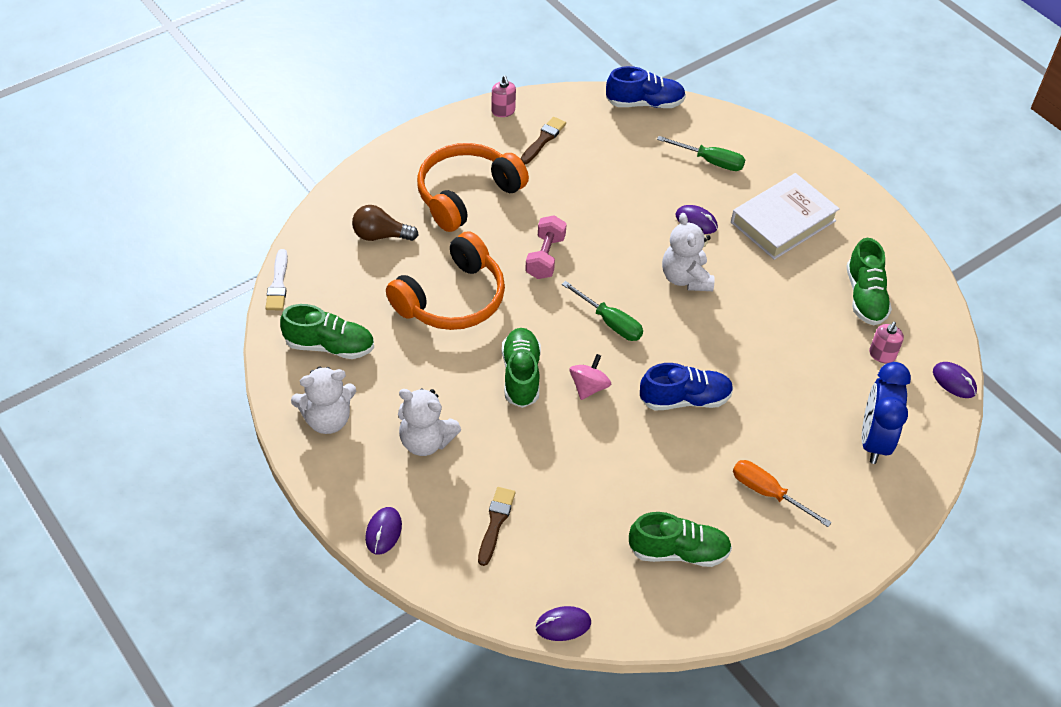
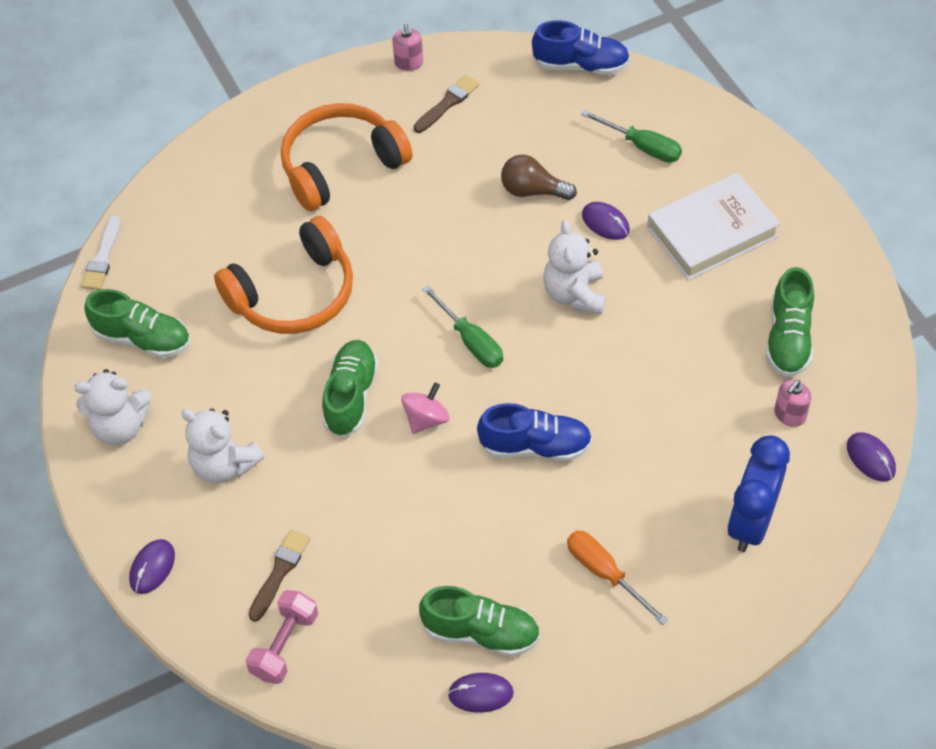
camera: 15 degrees right, 5 degrees up
(380, 235) = (231, 208): brown light bulb -> brown light bulb (533, 191)
(545, 257) = (414, 252): pink dumbbell -> pink dumbbell (285, 645)
(563, 625) = (327, 703): purple mouse -> purple mouse (480, 694)

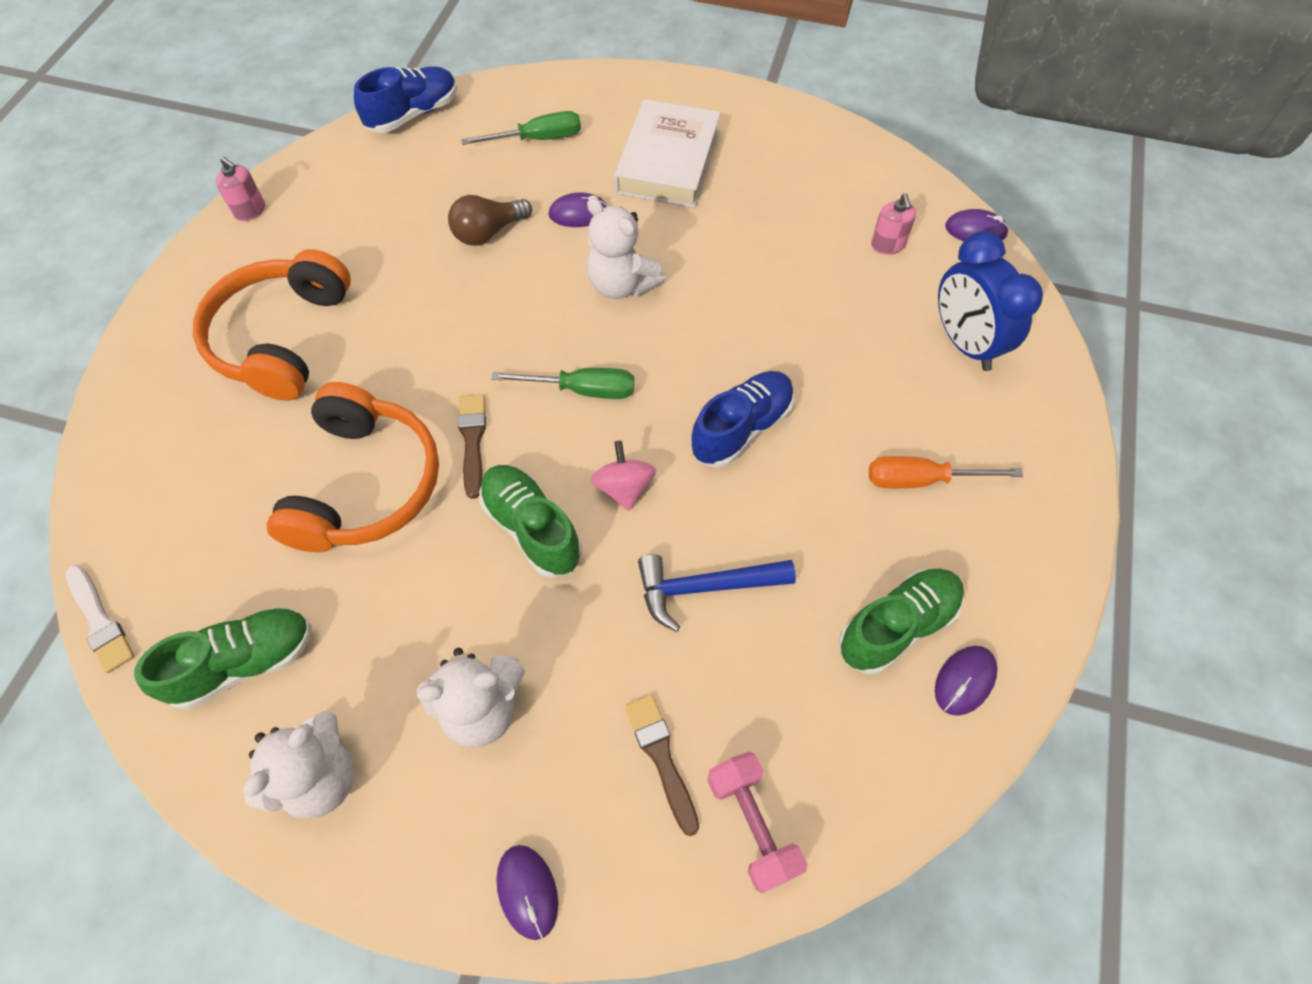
camera: 50 degrees left, 5 degrees up
(403, 513) = (705, 588): none -> blue hammer
(447, 103) = (327, 218): brown brush -> brown brush (472, 440)
(788, 338) = (816, 193): green shoe -> none

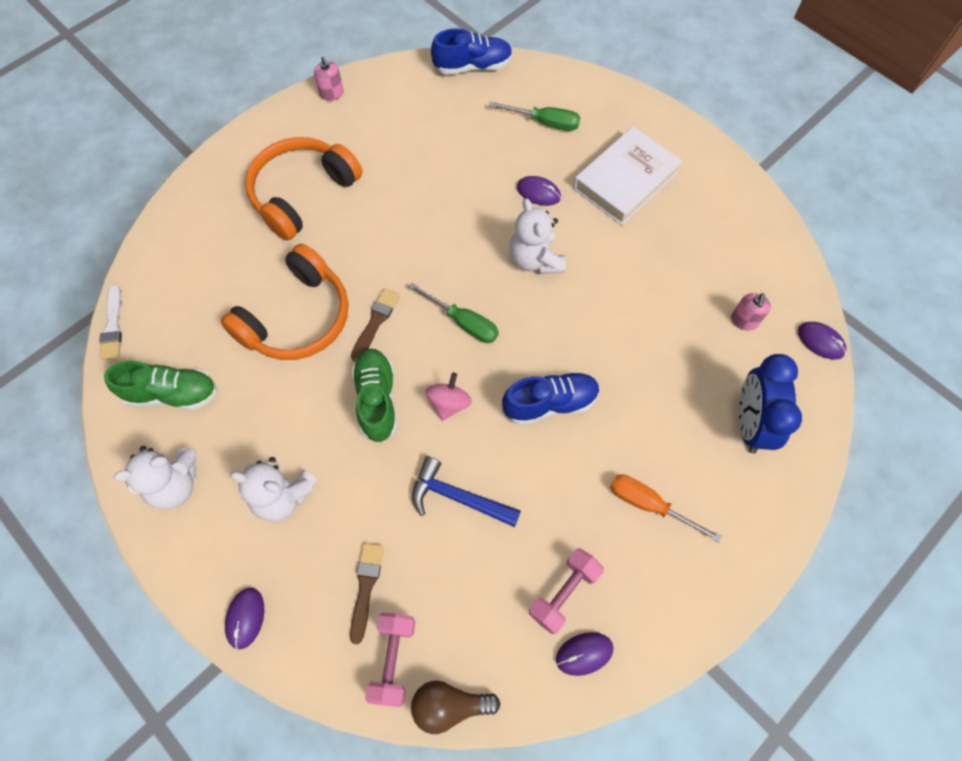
camera: 30 degrees right, 5 degrees up
(488, 232) = (470, 179): brown light bulb -> brown light bulb (449, 705)
(897, 626) = (564, 593): green shoe -> pink dumbbell

